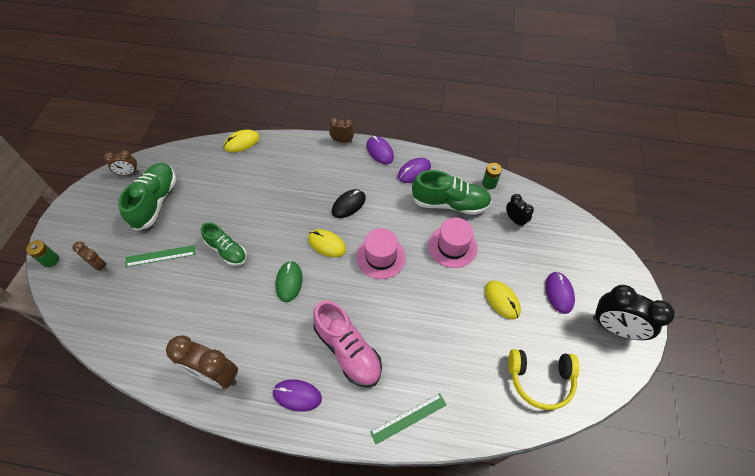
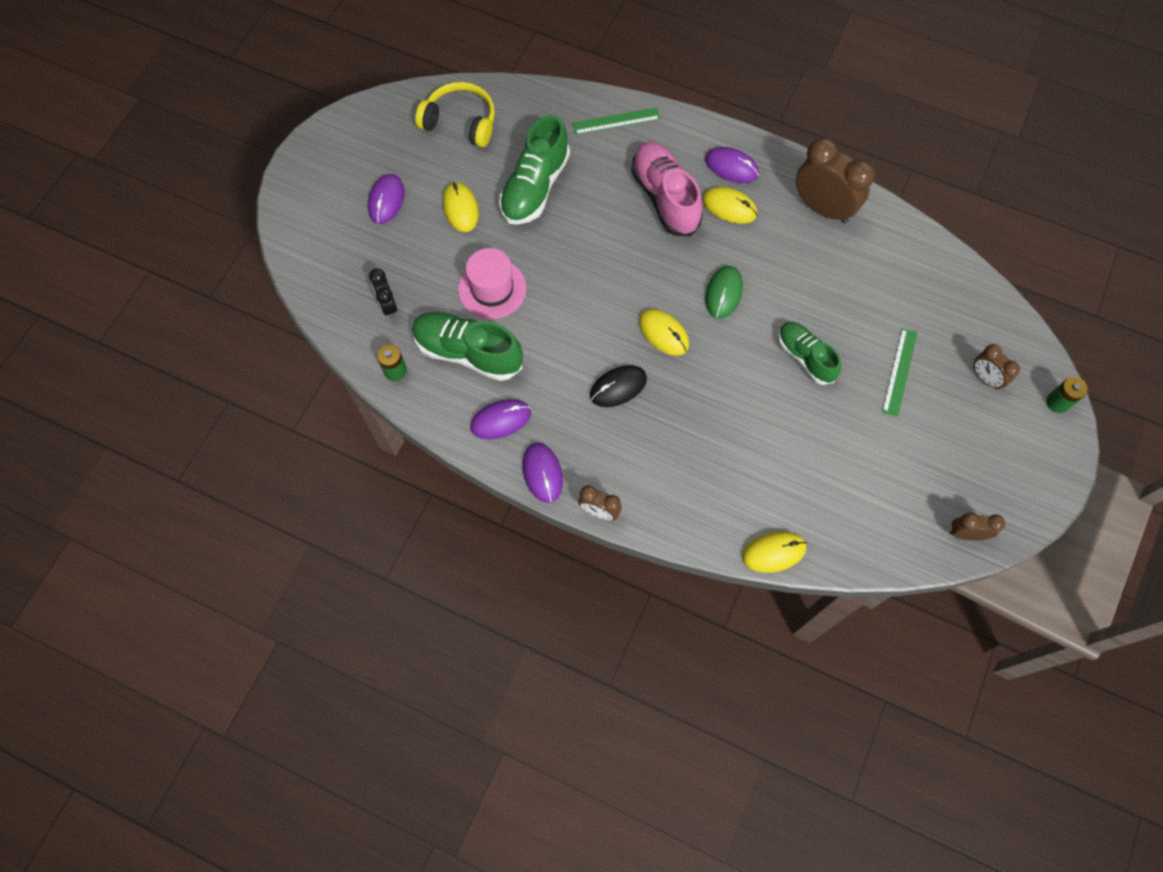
camera: 165 degrees left, 10 degrees up
(155, 202) = (915, 465): green shoe -> green shoe (535, 187)
(160, 256) = (899, 371): green ruler -> green ruler turned 75 degrees counterclockwise
(294, 355) = (729, 207): none -> yellow mouse
(381, 257) = (594, 297): pink hat -> none
(614, 327) = (346, 150): black clock -> none

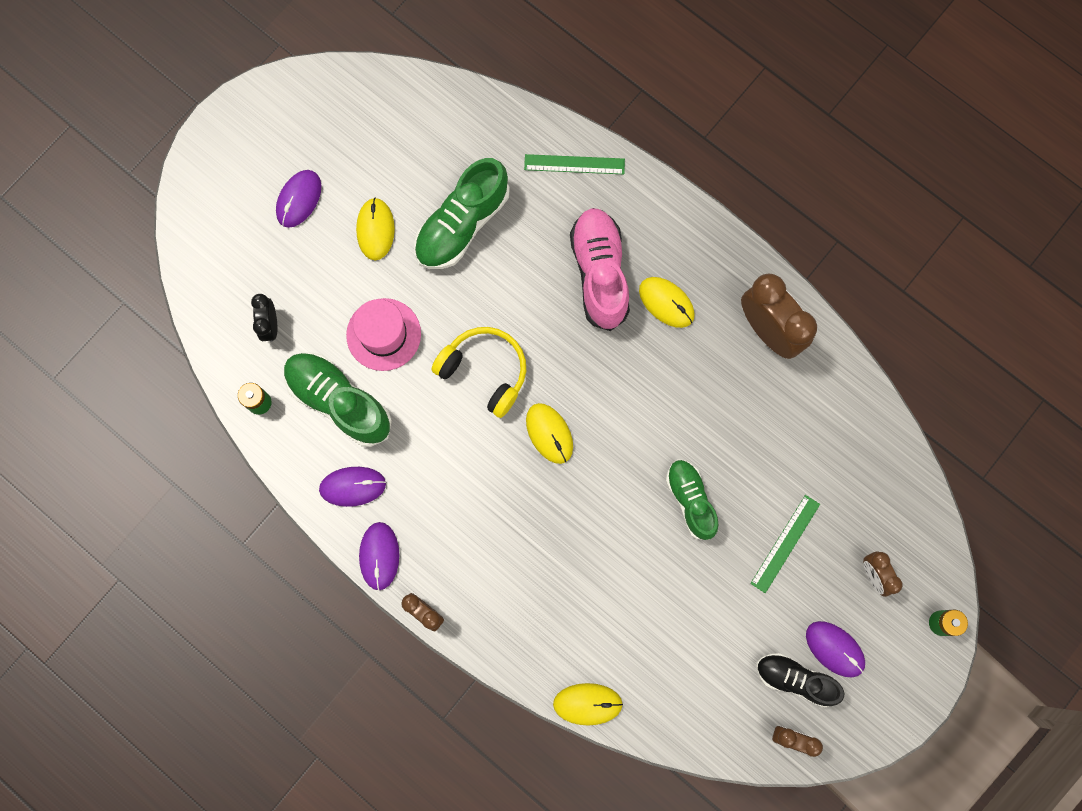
camera: 15 degrees right, 10 degrees up
(460, 122) = (403, 122): yellow headphones -> yellow headphones (484, 371)
(618, 387) = (483, 482): black mouse -> none
(723, 293) = (627, 404): green mouse -> none
(731, 167) = (684, 254): purple mouse -> purple mouse (834, 649)
(951, 482) = (795, 679): none -> black shoe

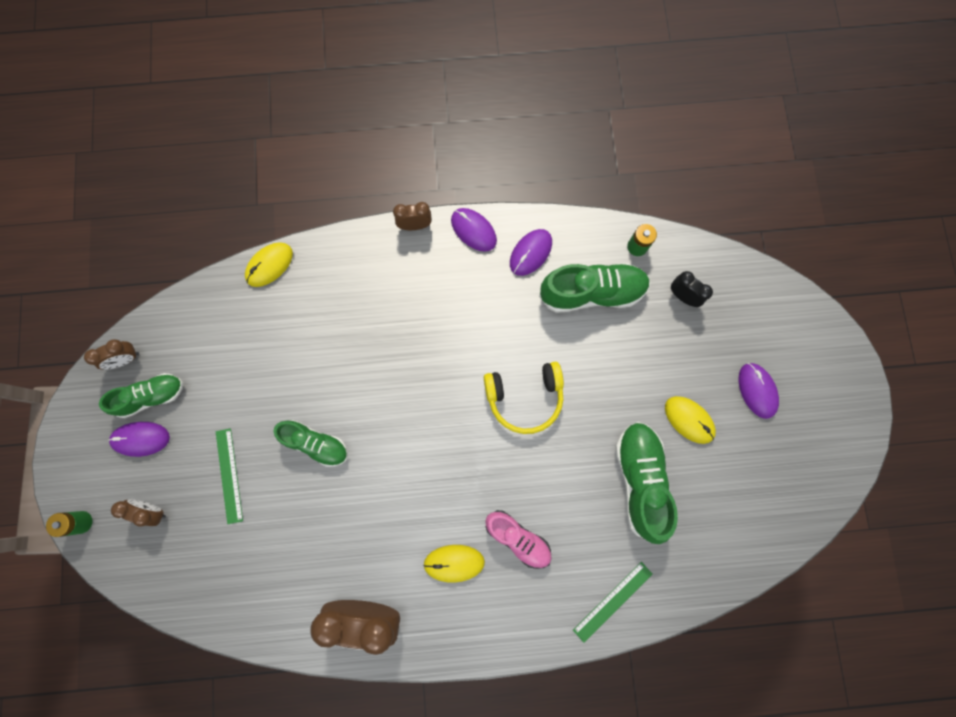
camera: 135 degrees right, 0 degrees up
(383, 334) = (610, 358): pink hat -> none
(549, 433) = (445, 399): yellow mouse -> none
(599, 273) = (518, 538): pink shoe -> pink shoe, size x0.65
(795, 679) = (151, 396): black shoe -> green shoe

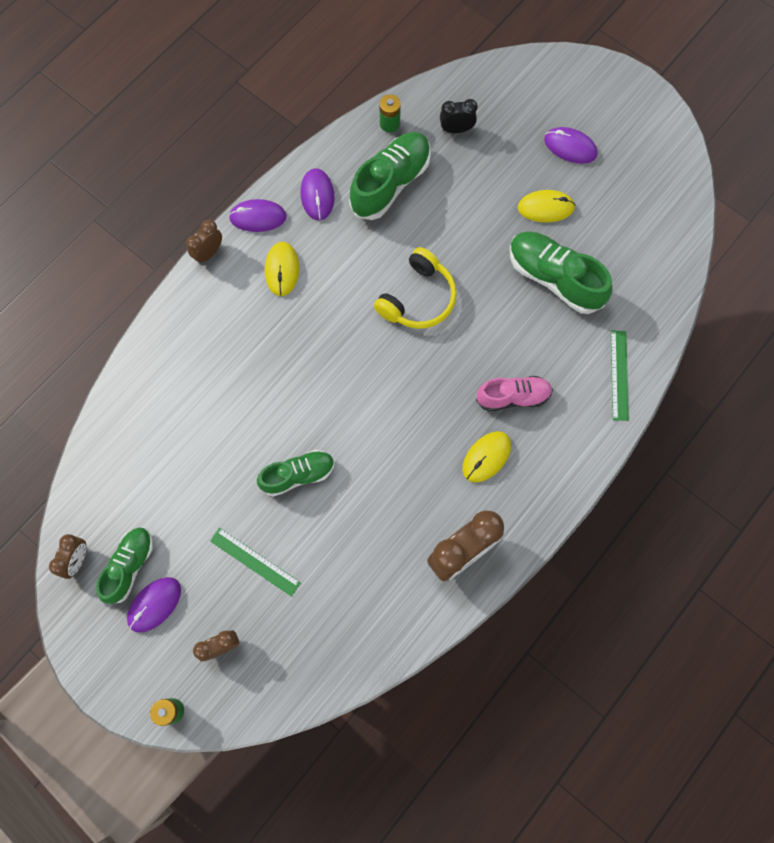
camera: 45 degrees left, 5 degrees down
(269, 265) = (122, 383): yellow mouse -> yellow mouse (282, 270)

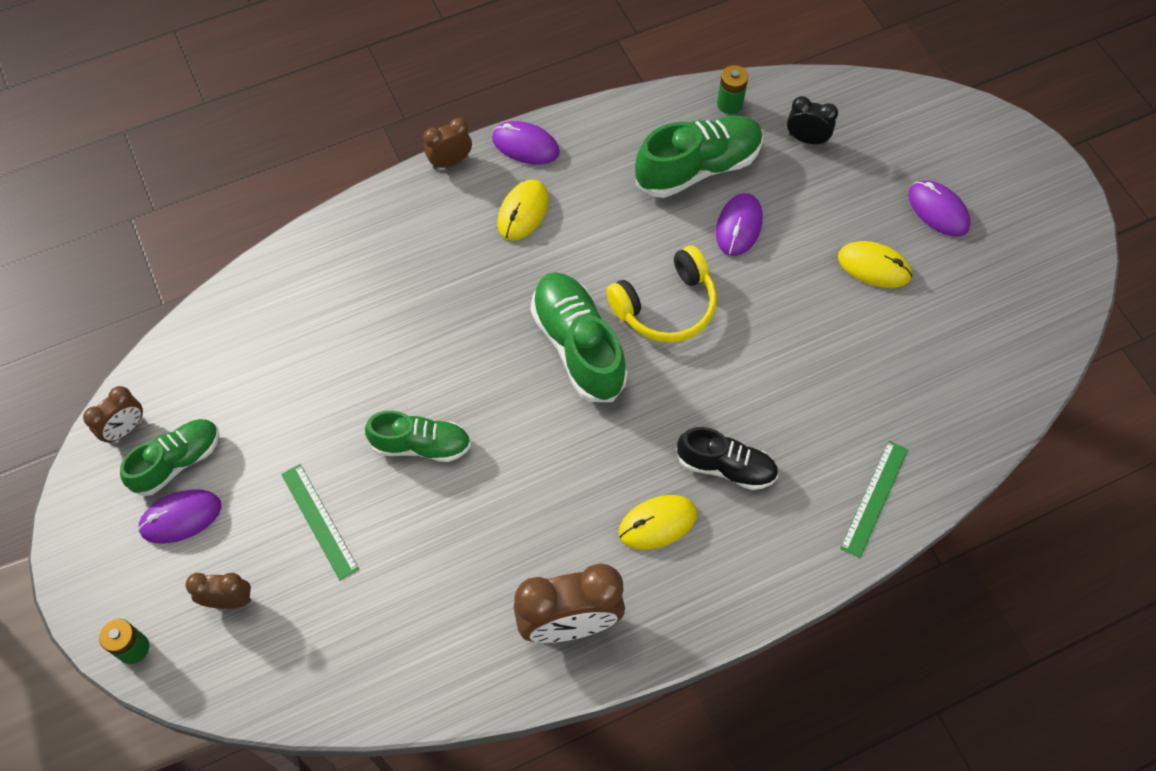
camera: 25 degrees right, 10 degrees down
(317, 195) = (605, 148): purple mouse -> purple mouse (738, 226)
(513, 397) = (726, 467): pink shoe -> black shoe
(554, 278) = (846, 351): green shoe -> green shoe (578, 346)

